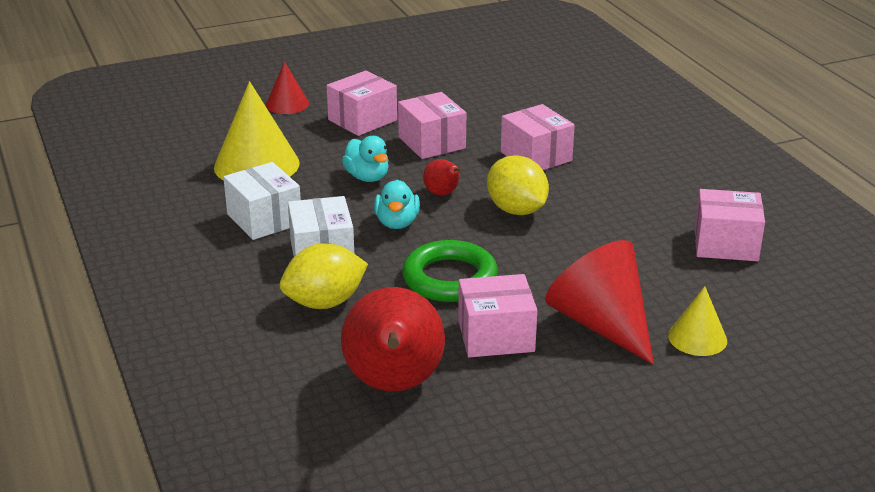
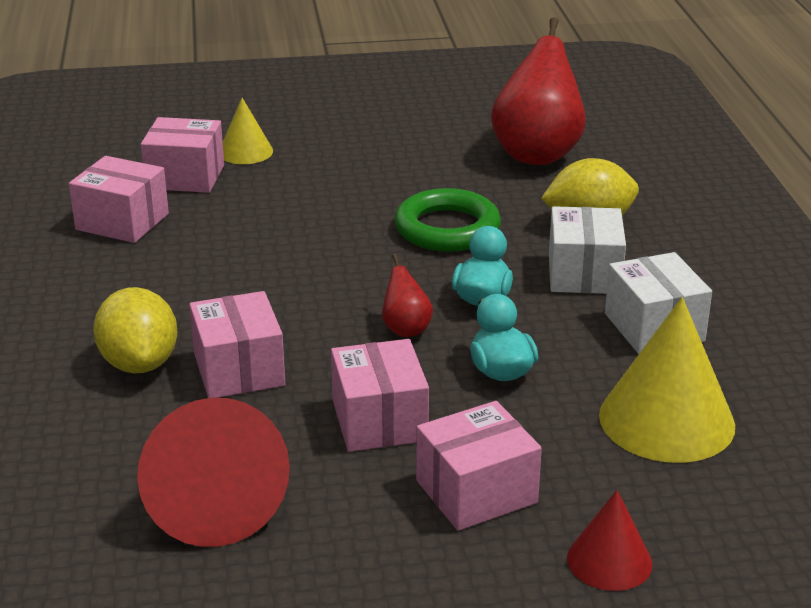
camera: 165 degrees left, 0 degrees up
(496, 336) = (428, 175): pink box -> pink box (185, 177)
(516, 210) = (324, 293): yellow lemon -> yellow lemon (139, 363)
(601, 324) = (322, 172): red cone -> red cone (213, 504)

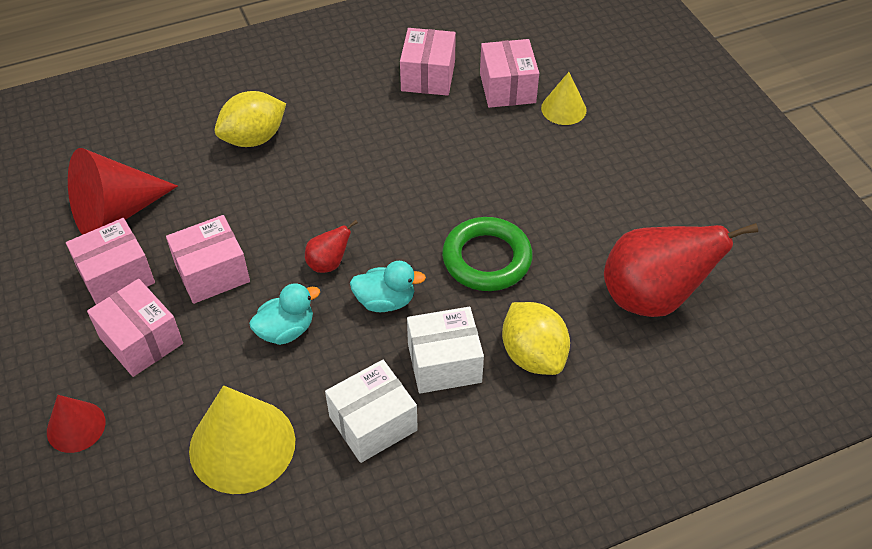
camera: 75 degrees right, 20 degrees up
(239, 369) = (257, 187): pink box -> pink box (116, 277)

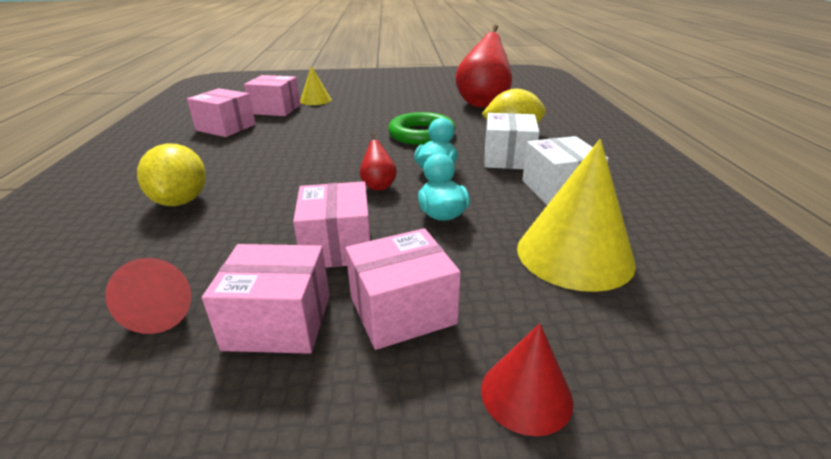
camera: 70 degrees left, 20 degrees down
(115, 213) = (164, 310): red cone -> red cone, size x0.55
(116, 277) = (278, 321): pink box -> pink box turned 75 degrees counterclockwise

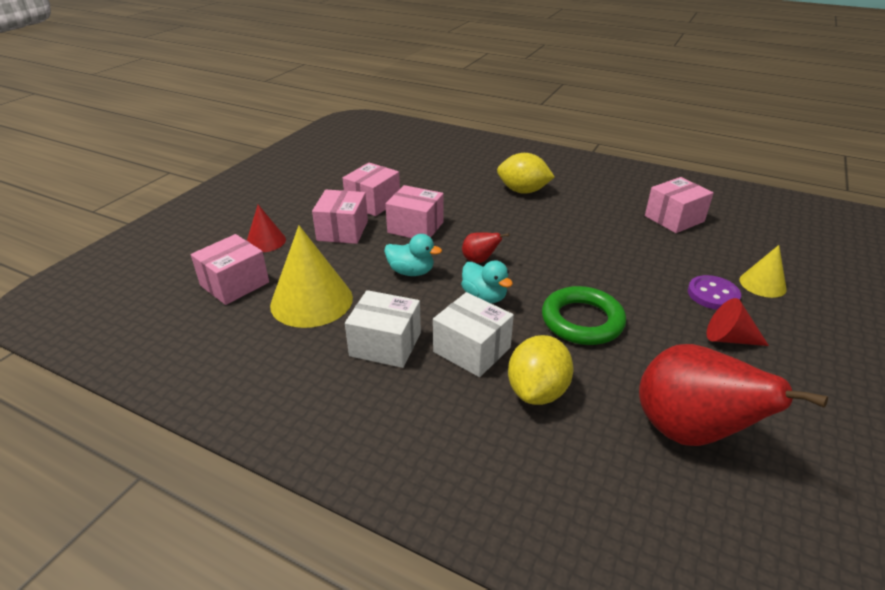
camera: 120 degrees right, 5 degrees up
(164, 310) = (411, 181): red cone -> red cone (728, 338)
(275, 109) = (728, 251): pink box -> pink box (234, 284)
(342, 109) = (713, 294): none -> purple button

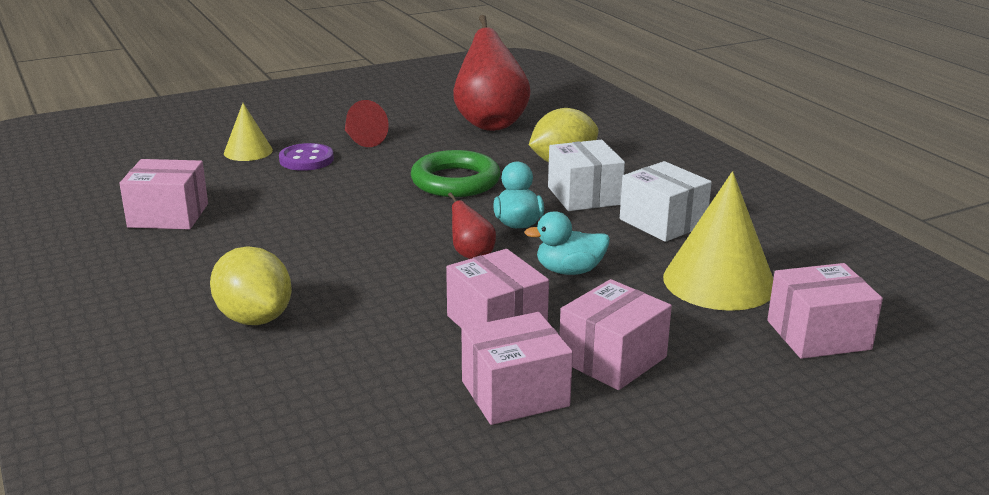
camera: 145 degrees left, 10 degrees down
(266, 241) = (751, 386): red cone -> none
(411, 272) = (569, 271): turquoise duck -> turquoise duck turned 60 degrees counterclockwise

